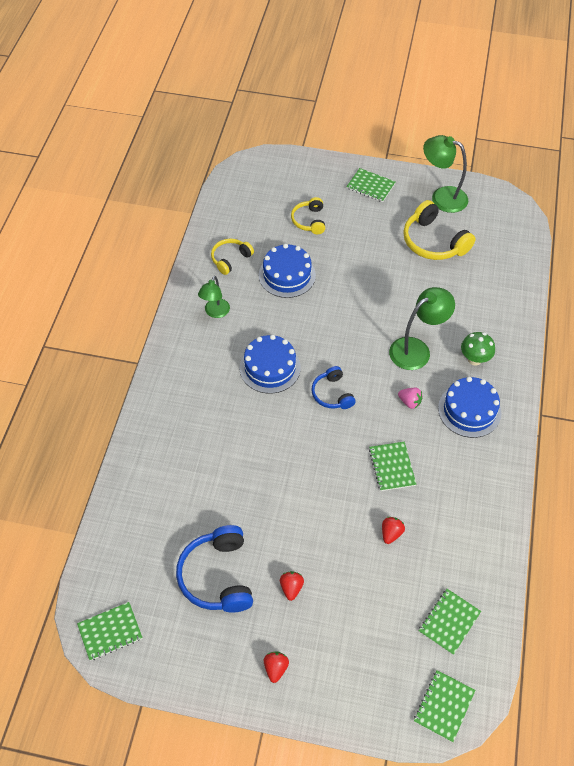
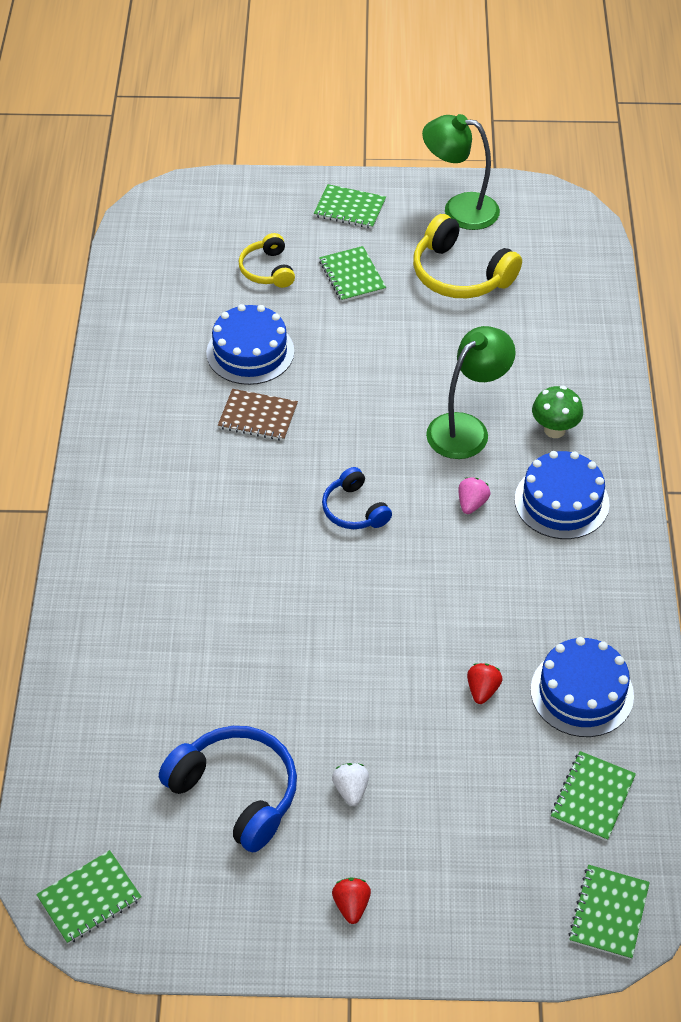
camera: 10 degrees left, 5 degrees down
(215, 312) = (152, 421): green lamp -> none
(217, 576) = (236, 793): blue headphones -> blue headphones turned 150 degrees clockwise
(230, 259) = (159, 341): yellow headphones -> none
(270, 367) = (252, 487): blue cake -> blue cake (582, 692)
(283, 320) = (258, 416): none -> brown notebook
(291, 588) = (351, 790): red strawberry -> white strawberry
(392, 467) = (464, 598): green notebook -> green notebook (352, 276)
(409, 402) = (472, 503): pink strawberry -> pink strawberry turned 90 degrees counterclockwise

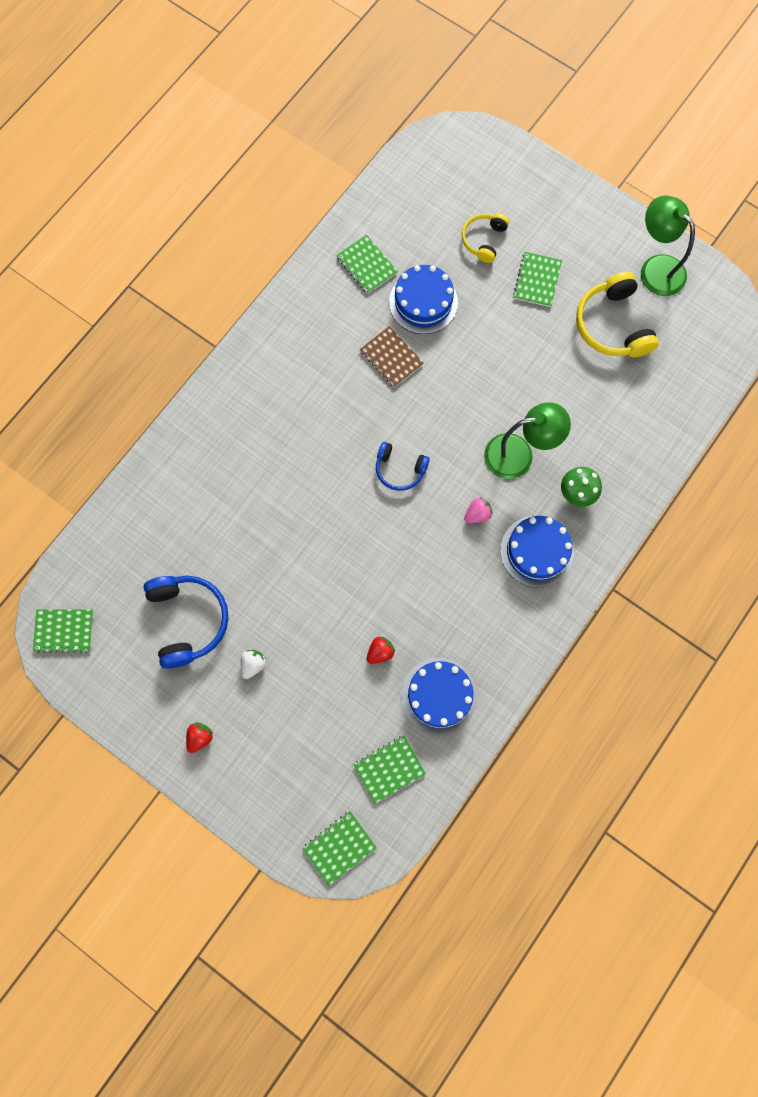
camera: 35 degrees right, 25 degrees up
(350, 208) = (579, 220): green notebook -> green notebook (366, 265)
(354, 510) = (399, 469): blue headphones -> blue headphones turned 75 degrees counterclockwise

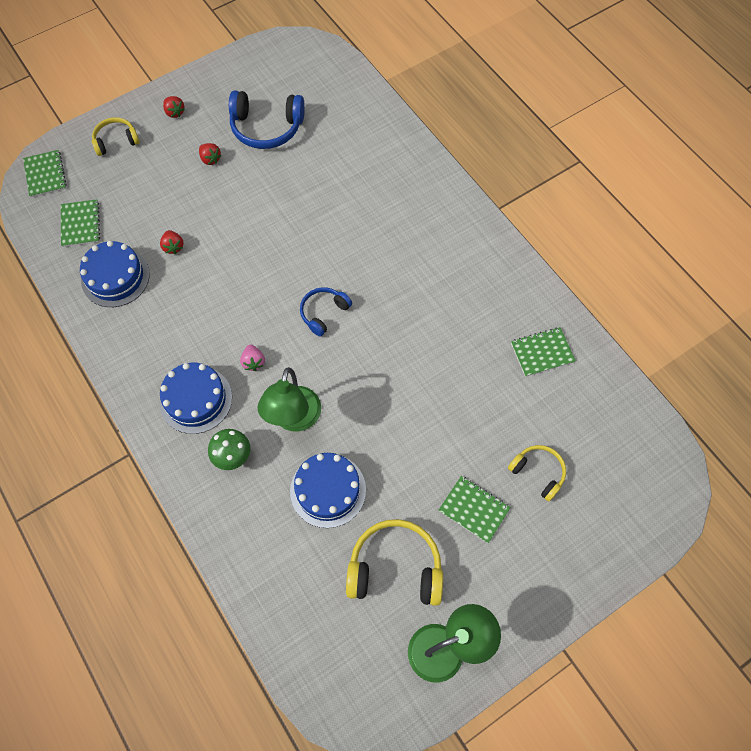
camera: 110 degrees right, 10 degrees down
(64, 631) = (297, 53): green notebook -> none
(253, 664) = (210, 159): white strawberry -> red strawberry
(264, 787) = (116, 141): none -> yellow headphones
(391, 357) = (436, 342): brown notebook -> none
(423, 302) = (485, 390): blue cake -> blue cake (328, 490)

